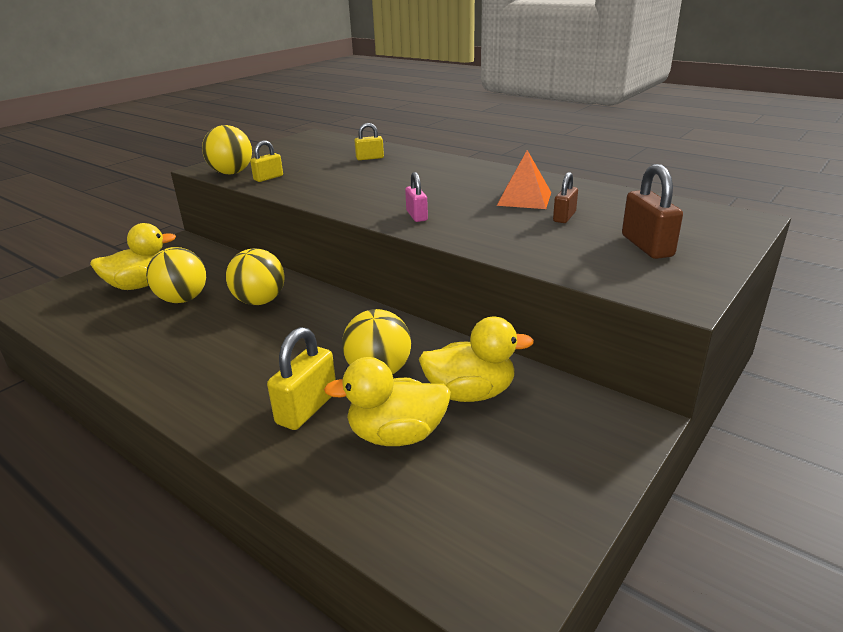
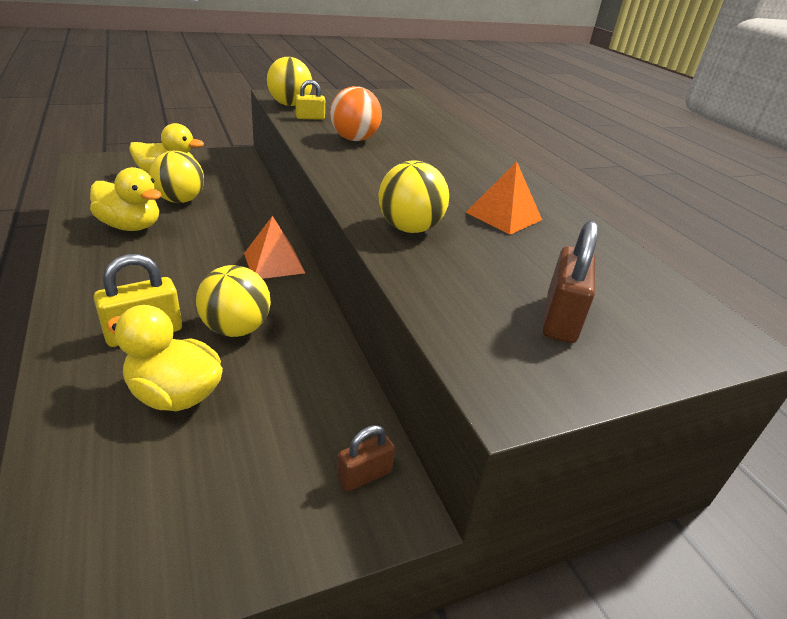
camera: 25 degrees right, 5 degrees up
(260, 301) = (229, 225): yellow ball -> yellow ball (409, 228)
(334, 183) = (354, 139): none -> orange ball
(341, 313) = (274, 263): none -> orange pyramid
(370, 158) = (418, 128): yellow padlock -> none
(416, 216) = (375, 194): pink padlock -> none
(470, 393) = (282, 389): yellow duck -> yellow duck (131, 226)
(564, 217) = (516, 250): brown padlock -> brown padlock (364, 475)

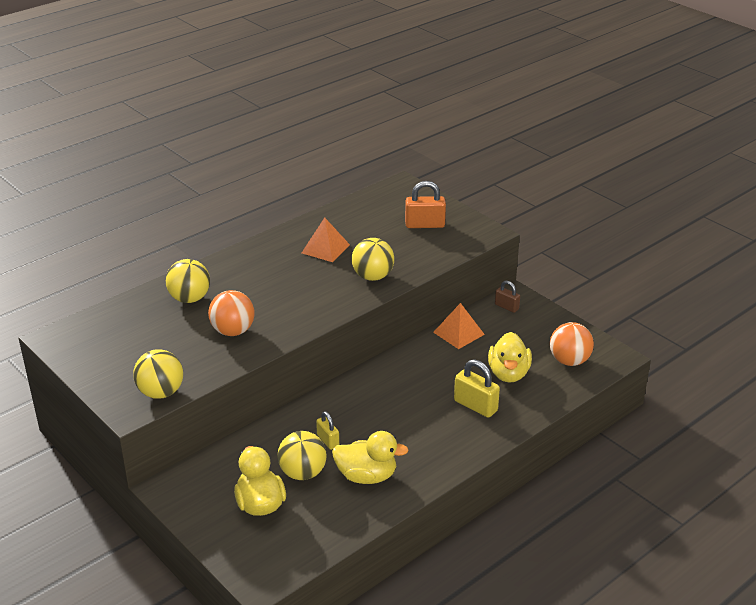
camera: 105 degrees left, 0 degrees up
(124, 501) = (569, 361): none -> orange ball
(131, 226) = (367, 476): yellow duck -> yellow duck turned 90 degrees clockwise
(236, 329) = (445, 374): yellow ball -> yellow ball (190, 298)
(274, 263) = (364, 386): orange pyramid -> orange pyramid (458, 333)
(310, 118) = (193, 368): yellow padlock -> yellow padlock (328, 440)
(560, 319) = (425, 225): brown padlock -> orange padlock

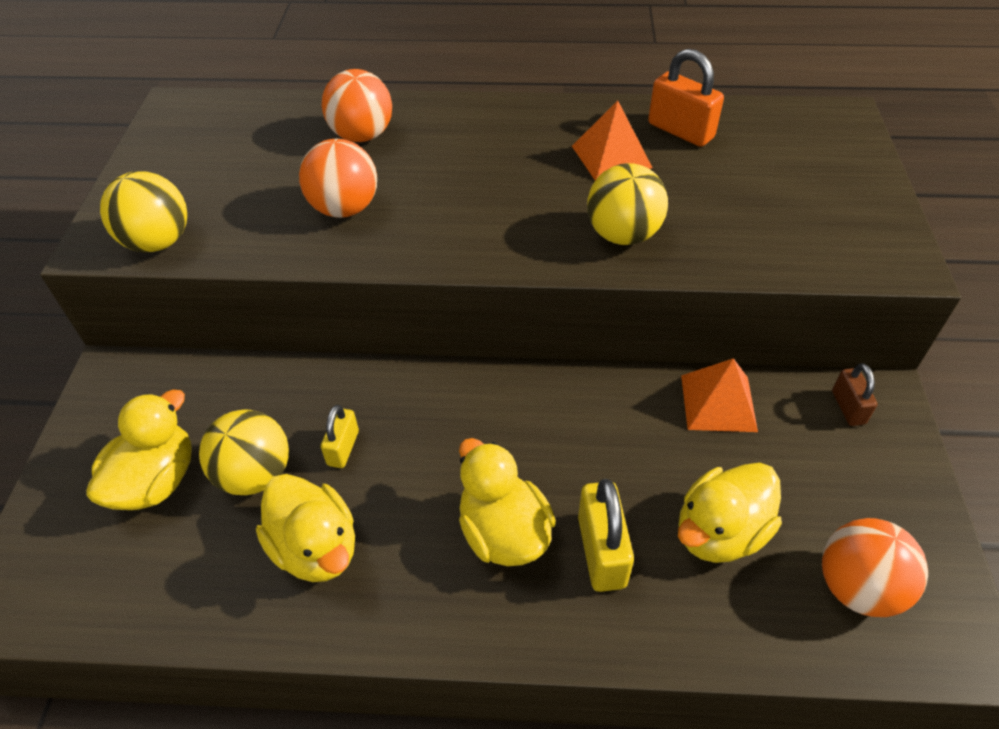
camera: 45 degrees right, 15 degrees up
(190, 298) = (362, 136): yellow ball -> orange ball
(425, 225) = (805, 195): orange padlock -> orange padlock (680, 131)
(432, 423) = (503, 532): none -> yellow duck

